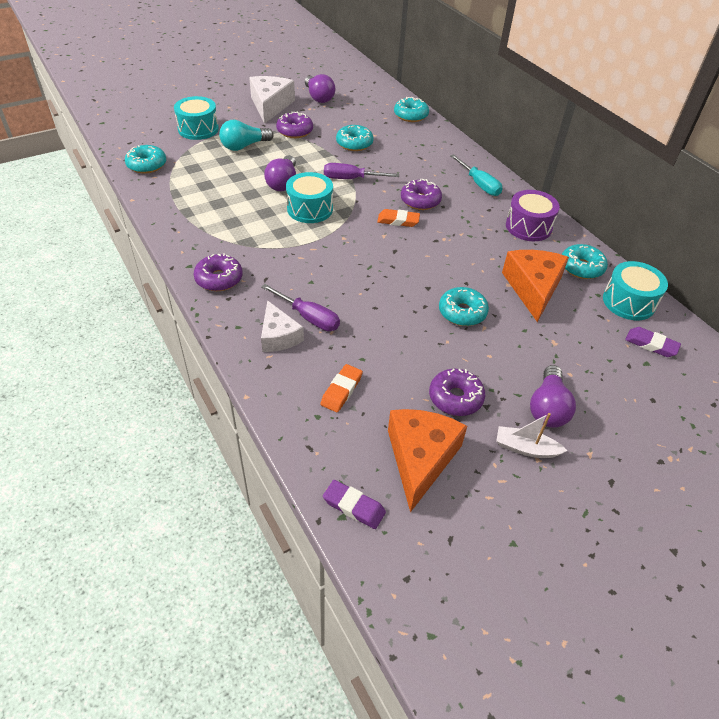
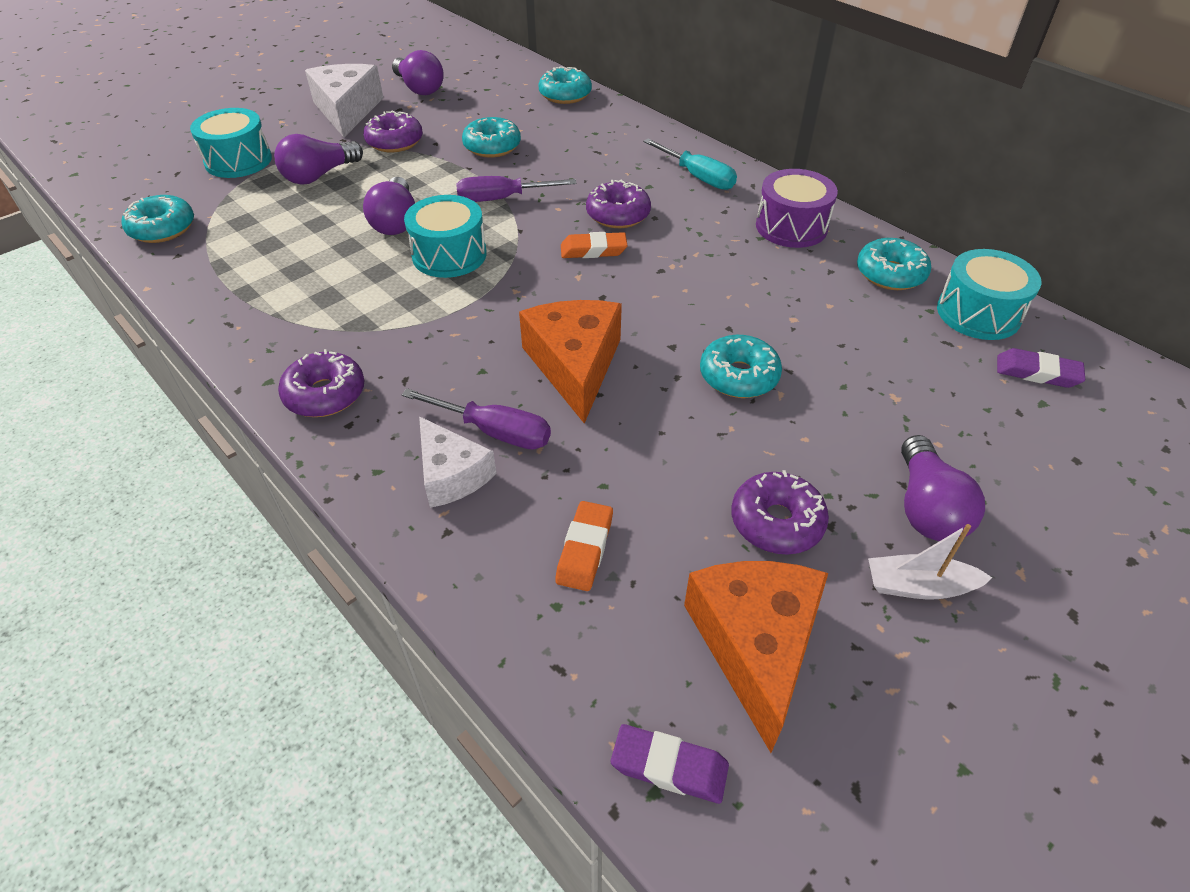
camera: 10 degrees left, 0 degrees up
(244, 146) = (319, 175): turquoise light bulb -> purple light bulb
(533, 288) = (832, 318): orange cheese -> orange cheese (574, 365)

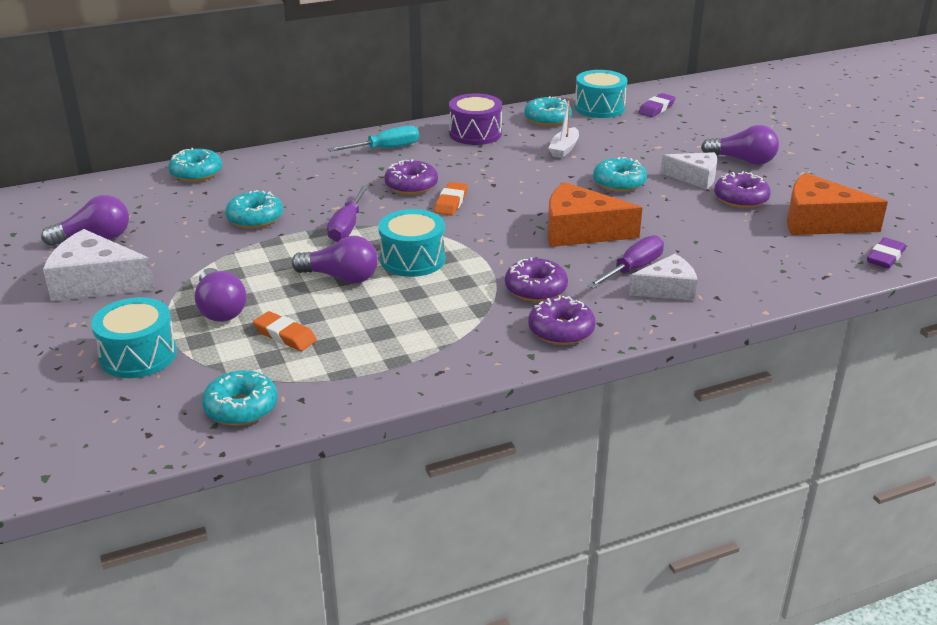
camera: 70 degrees left, 15 degrees down
(395, 142) = (194, 263): purple donut -> purple donut (535, 289)
(585, 549) = (744, 255): orange eraser -> orange eraser (285, 335)
(814, 455) = (695, 178): none -> white cheese
(919, 586) = (792, 175): white boat -> white boat (564, 149)

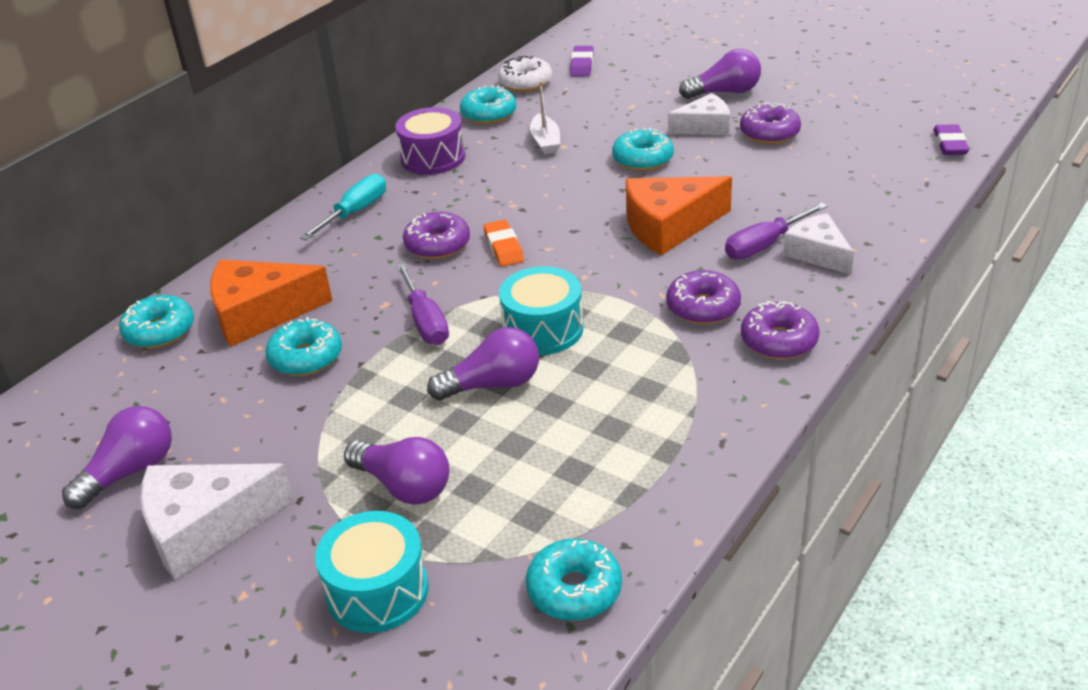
camera: 30 degrees left, 5 degrees up
(285, 335) = (516, 481): orange eraser -> none
(599, 108) = (525, 83): turquoise drum -> white donut
(633, 268) = (764, 245): purple screwdriver -> purple screwdriver turned 135 degrees counterclockwise
(667, 289) = (817, 254): white cheese -> white cheese turned 75 degrees counterclockwise
(819, 222) = (861, 131): orange cheese -> orange cheese (260, 314)

